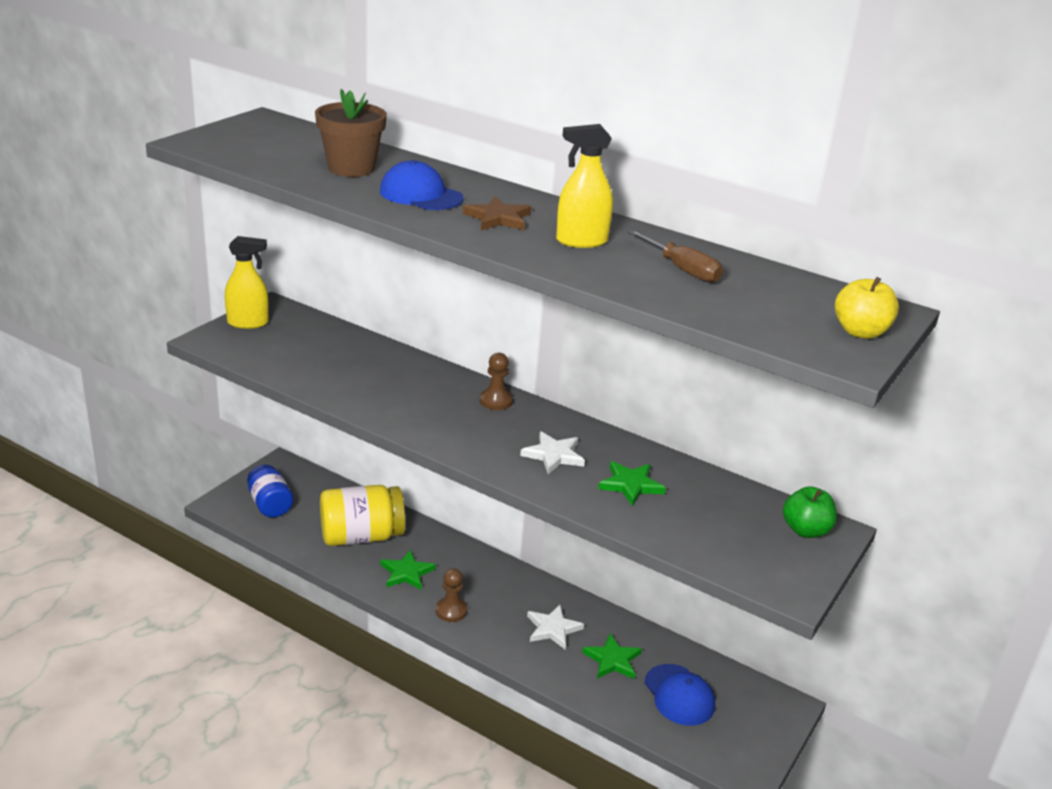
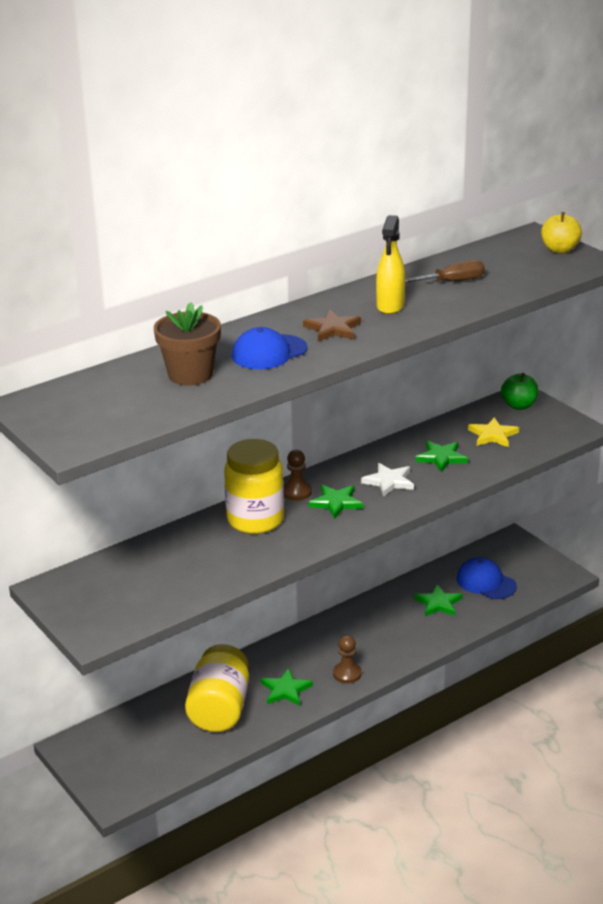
camera: 65 degrees left, 0 degrees up
(248, 323) = (74, 607): yellow spray bottle -> none
(270, 504) = (135, 763): blue jar -> none
(430, 386) = (255, 520): none -> yellow jar
(489, 427) = (336, 503): none -> green star
(553, 629) = (392, 624): white star -> none
(679, 695) = (486, 582): blue cap -> blue cap turned 135 degrees counterclockwise
(713, 518) = (493, 435): none -> yellow star

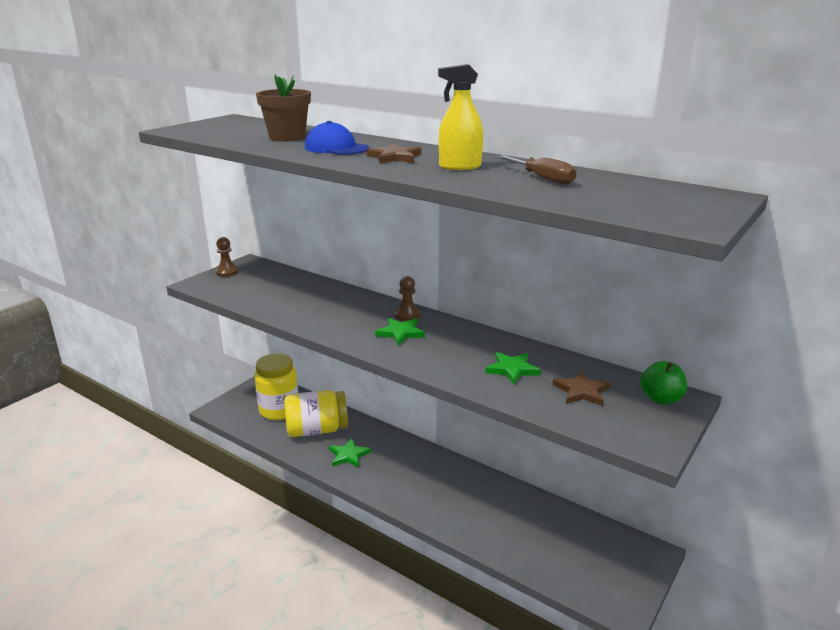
camera: 70 degrees right, 5 degrees down
(255, 520) = (357, 307): yellow jar -> yellow jar (279, 410)
(347, 674) = (381, 482): brown pawn -> brown pawn (227, 272)
(389, 481) = (450, 350): white star -> none
(438, 603) = (508, 518): green star -> none
(486, 582) = (563, 545): blue cap -> none
(493, 435) = (581, 391): yellow star -> brown star
(559, 250) = (701, 209): yellow apple -> none

